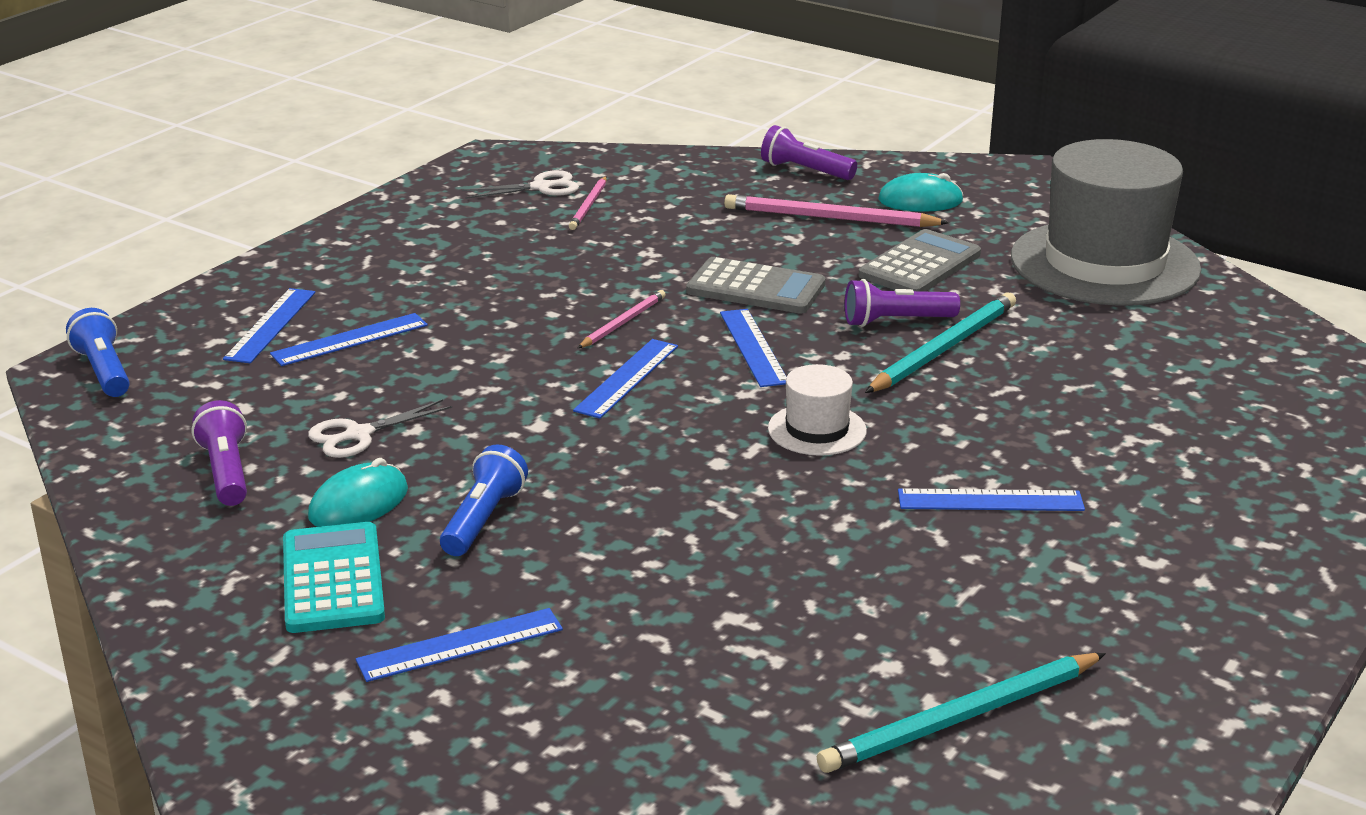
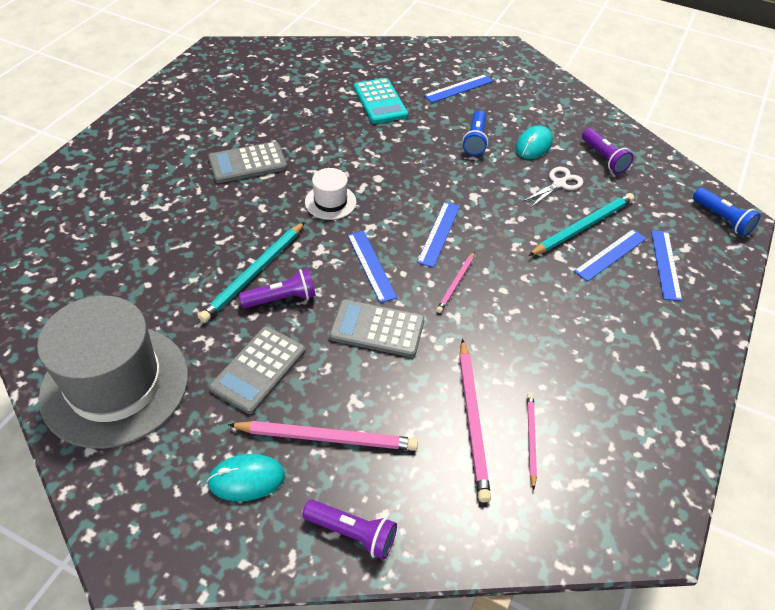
camera: 170 degrees right, 20 degrees up
(333, 579) = (521, 110): turquoise calculator -> turquoise calculator (380, 102)
(540, 187) = (584, 470): white scissors -> none
(652, 219) = (472, 420): none -> pink pencil
(961, 718) = (276, 73): turquoise pencil -> turquoise pencil (583, 226)
(990, 500) = (248, 163): blue ruler -> grey calculator

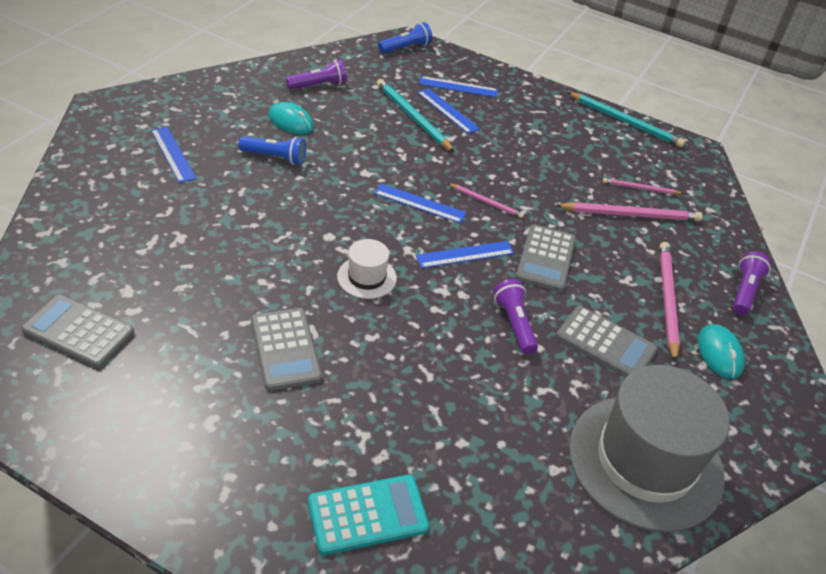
camera: 90 degrees left, 5 degrees down
(254, 273) = (480, 345): turquoise pencil -> turquoise pencil (625, 122)
(261, 76) = (78, 332): none -> grey calculator
(380, 102) = (181, 219): turquoise calculator -> turquoise calculator (367, 515)
(559, 184) = (353, 118): white scissors -> none

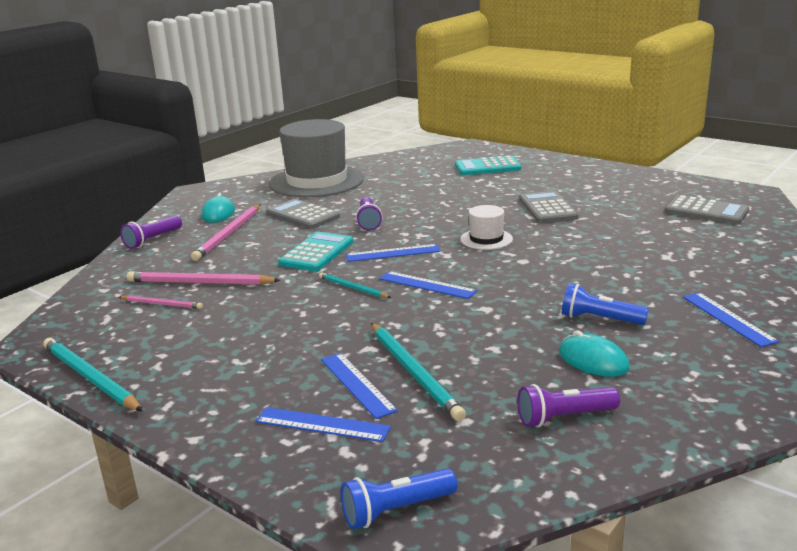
camera: 165 degrees left, 20 degrees down
(486, 202) = (353, 288): pink pencil -> turquoise pencil
(545, 258) = (317, 253): grey calculator -> turquoise calculator

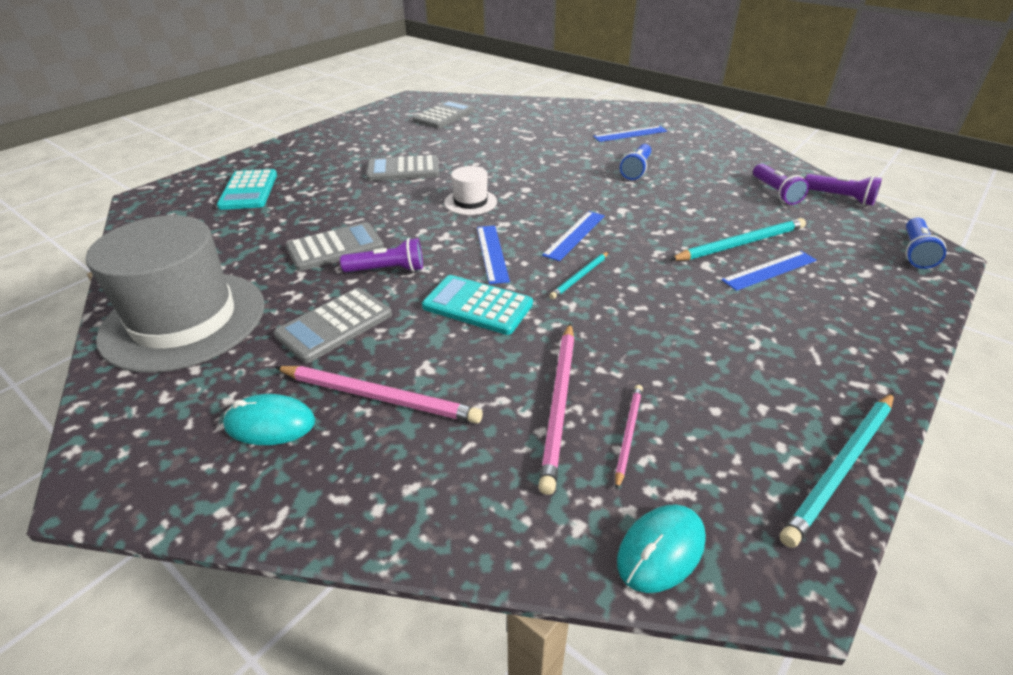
camera: 90 degrees left, 15 degrees up
(152, 240) = (366, 501): purple flashlight -> purple flashlight (840, 198)
(322, 424) = (838, 285): blue ruler -> none
(396, 510) = (915, 252): blue flashlight -> blue flashlight turned 45 degrees clockwise
(401, 203) = (335, 247): none -> grey calculator
(593, 360) = (698, 177): turquoise mouse -> turquoise mouse (661, 550)

